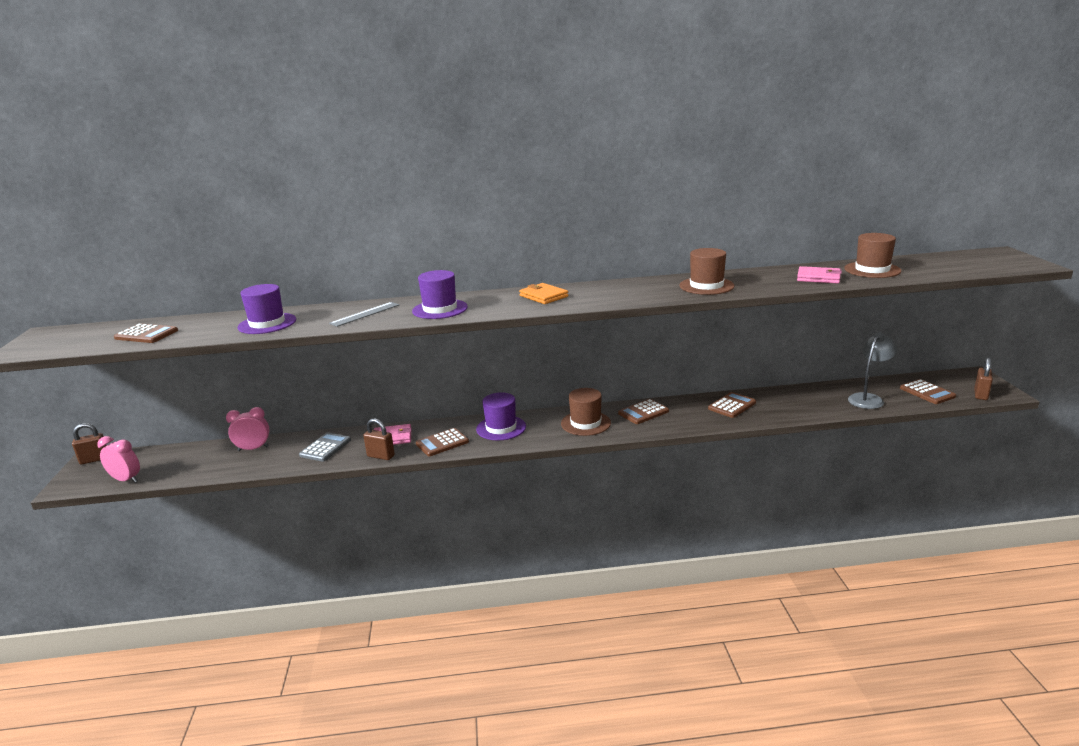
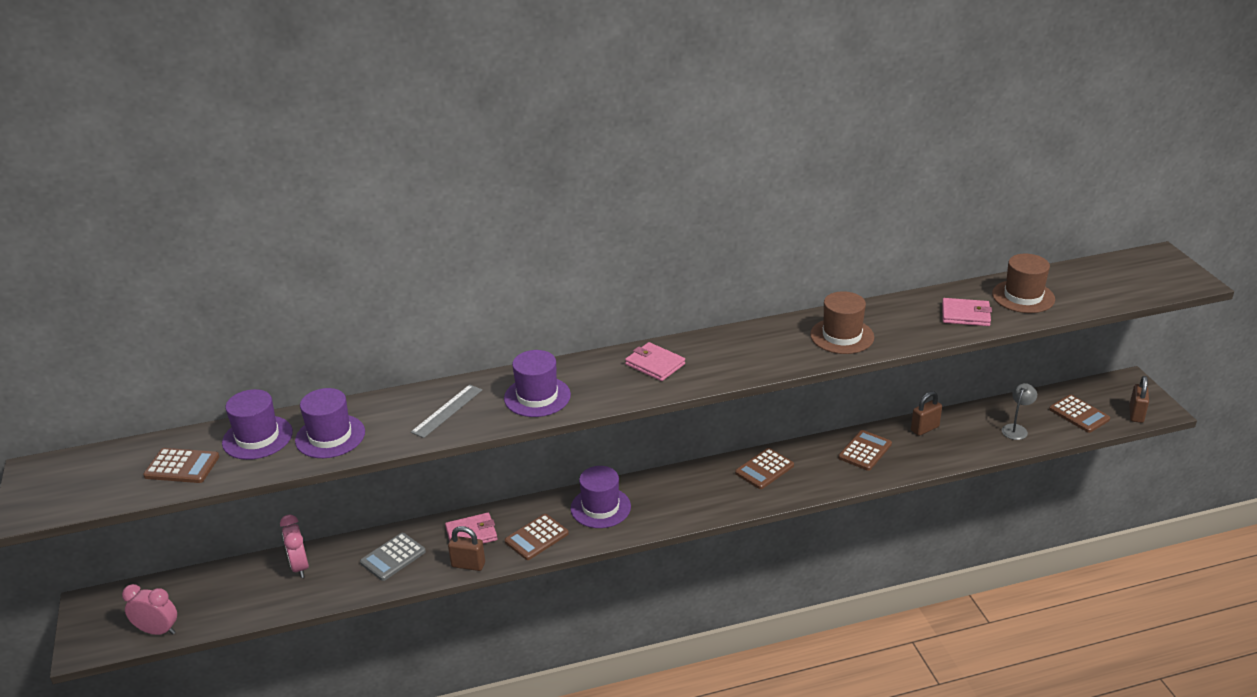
camera: 10 degrees left, 10 degrees up
(94, 459) = (95, 602): brown padlock -> brown padlock (924, 429)
(213, 322) = (257, 437): none -> purple hat
(253, 449) = (300, 566): pink clock -> pink clock turned 90 degrees counterclockwise
(325, 448) = (393, 557): grey calculator -> grey calculator turned 150 degrees counterclockwise
(543, 296) = (655, 364): orange wallet -> pink wallet
(585, 423) = (700, 492): brown hat -> none
(868, 399) = (1016, 429): grey lamp -> grey lamp, size x0.65

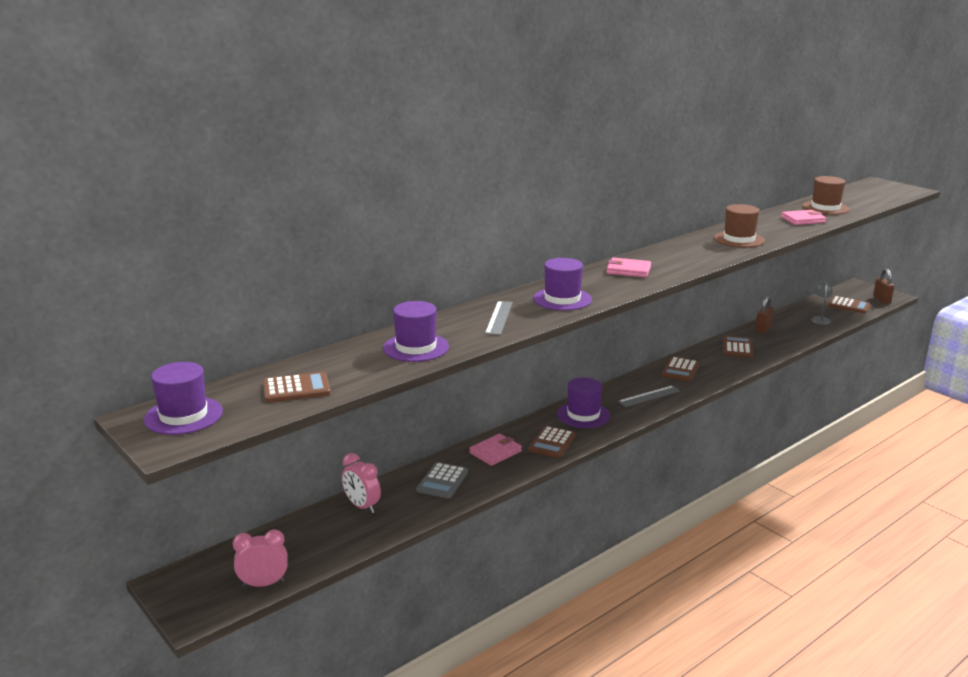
camera: 25 degrees left, 10 degrees down
(257, 437) = (348, 359): purple hat -> purple hat (183, 415)
(468, 565) = (513, 471): brown padlock -> none
(694, 499) = (649, 396): none -> grey ruler

